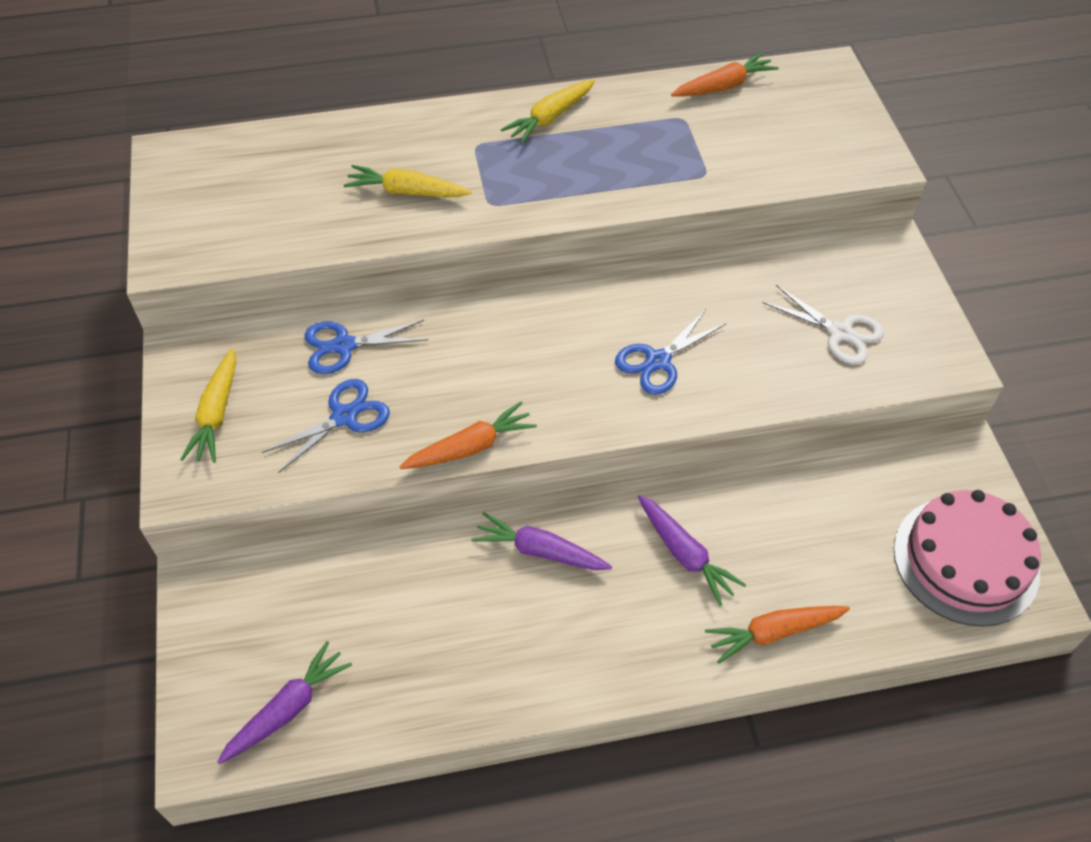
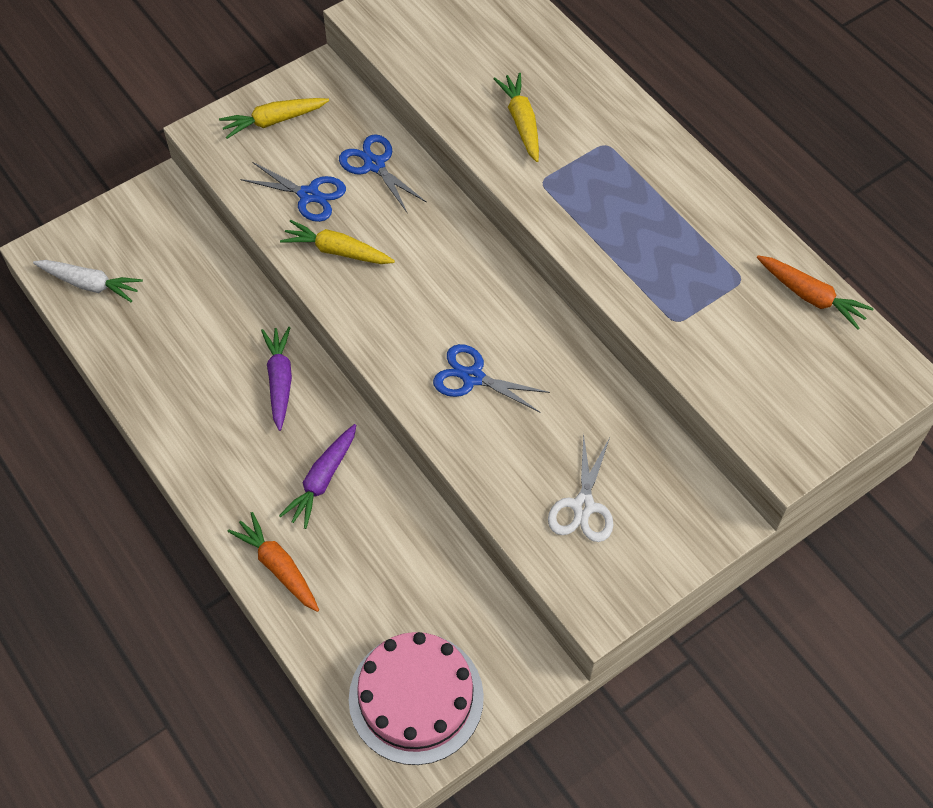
camera: 65 degrees right, 5 degrees up
(288, 709) = (90, 284): purple carrot -> white carrot
(470, 447) = (320, 284): orange carrot -> none
(550, 118) = (674, 181): yellow carrot -> yellow carrot (337, 251)

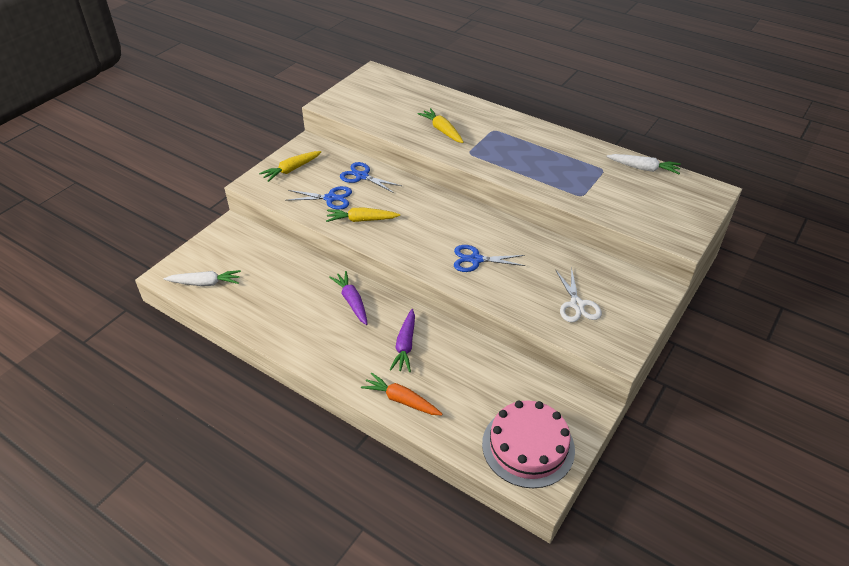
camera: 20 degrees left, 15 degrees down
(811, 296) = (643, 168): orange carrot -> white carrot

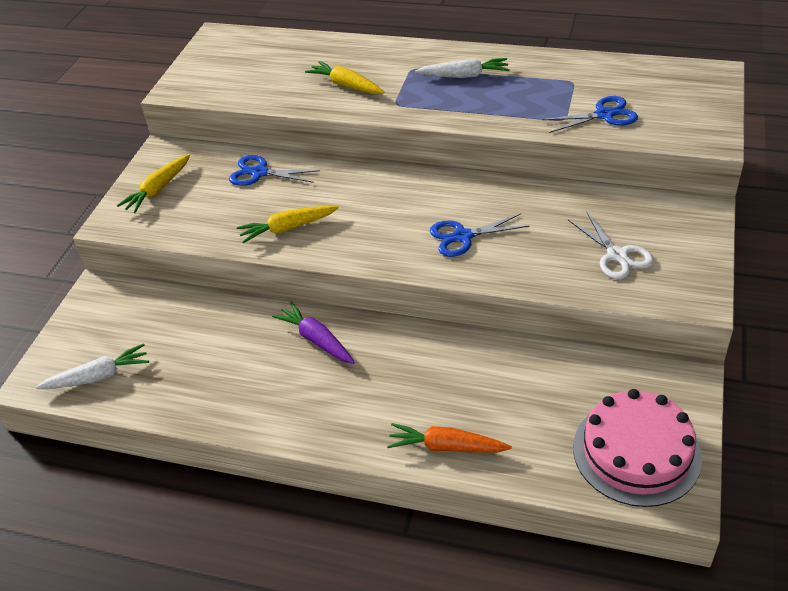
camera: 15 degrees left, 0 degrees up
(330, 198) = (231, 212): blue scissors -> blue scissors (604, 115)
(405, 345) = (416, 375): purple carrot -> none
(643, 168) = (619, 68): white carrot -> white carrot (464, 76)

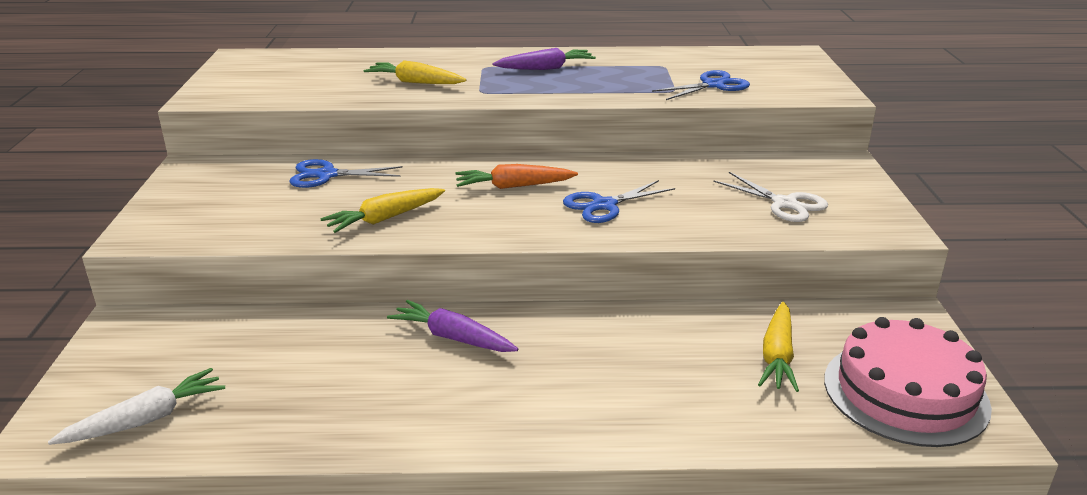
camera: 20 degrees left, 15 degrees down
(158, 190) = (195, 200): yellow carrot -> yellow carrot (777, 356)
(446, 447) = (677, 423): orange carrot -> orange carrot (513, 186)
(464, 76) = (546, 68): white carrot -> purple carrot

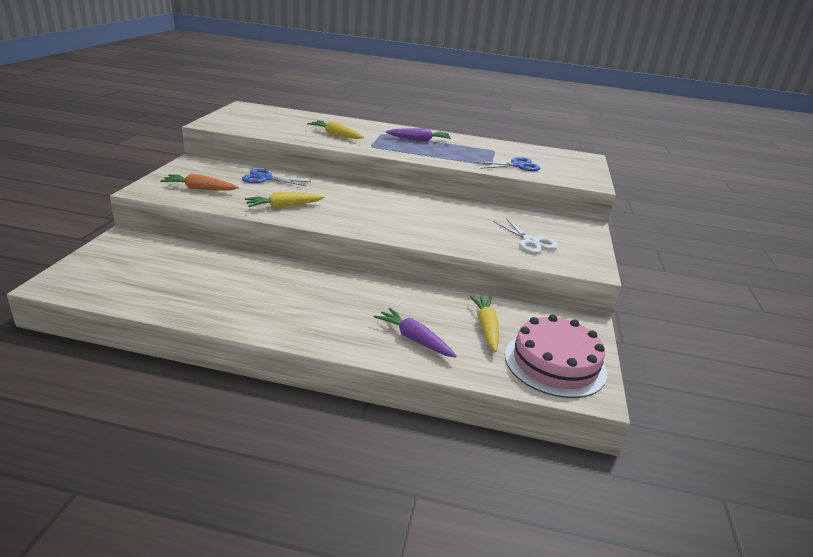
camera: 10 degrees right, 0 degrees up
(146, 419) = (110, 285): white carrot -> none
(453, 338) = (298, 279): purple carrot -> purple carrot (414, 339)
(513, 186) = (369, 203): orange carrot -> orange carrot (200, 189)
(604, 205) = (417, 222): blue scissors -> none
(777, 356) = (486, 328): yellow carrot -> yellow carrot turned 150 degrees clockwise

